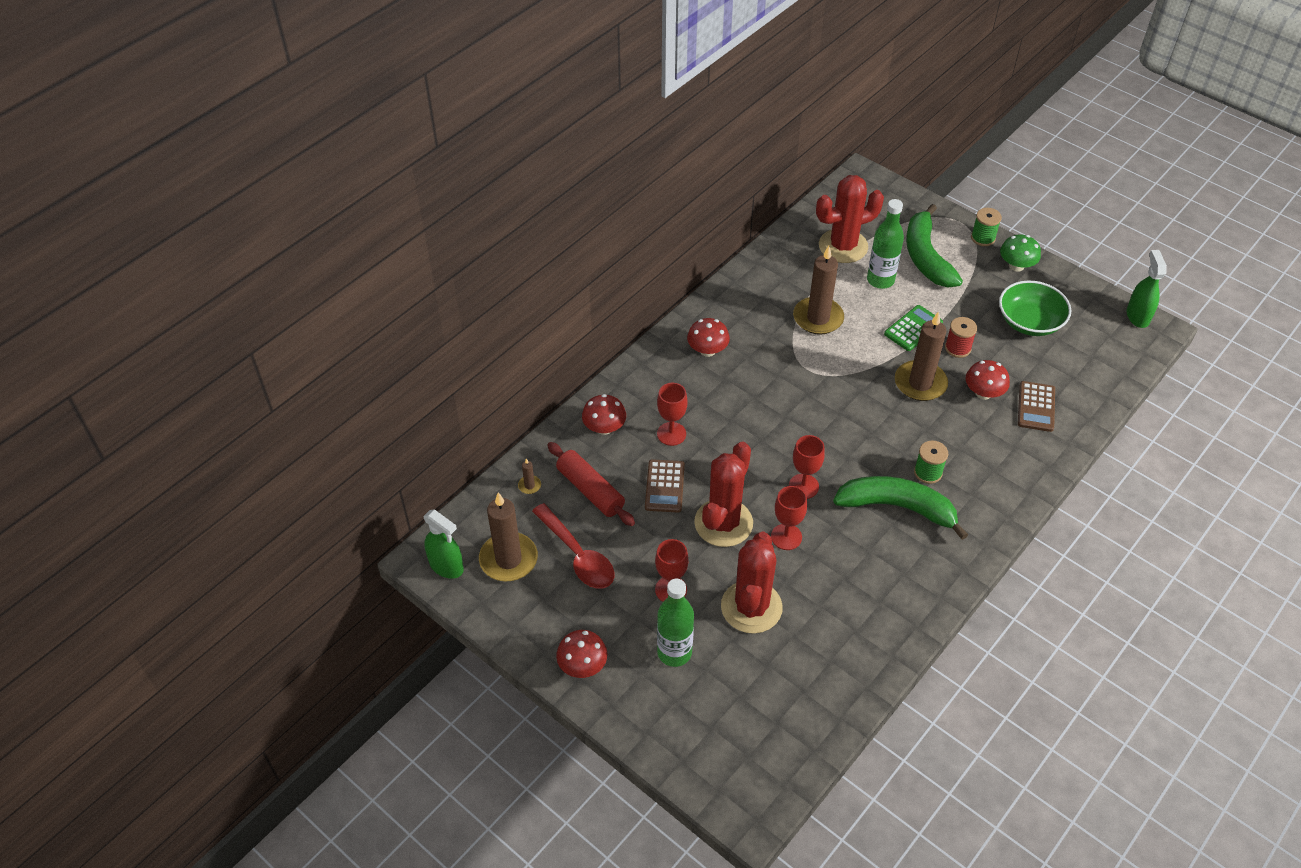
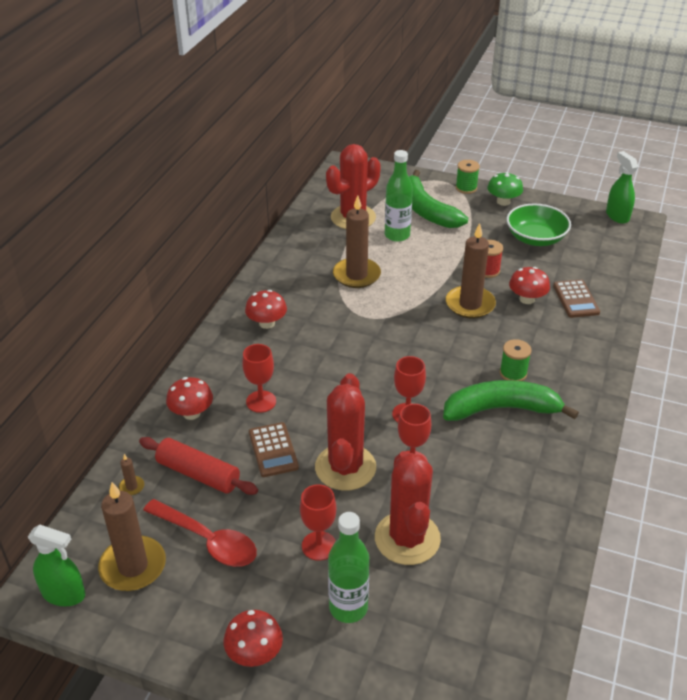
camera: 20 degrees left, 10 degrees down
(913, 328) = (443, 264): green calculator -> none

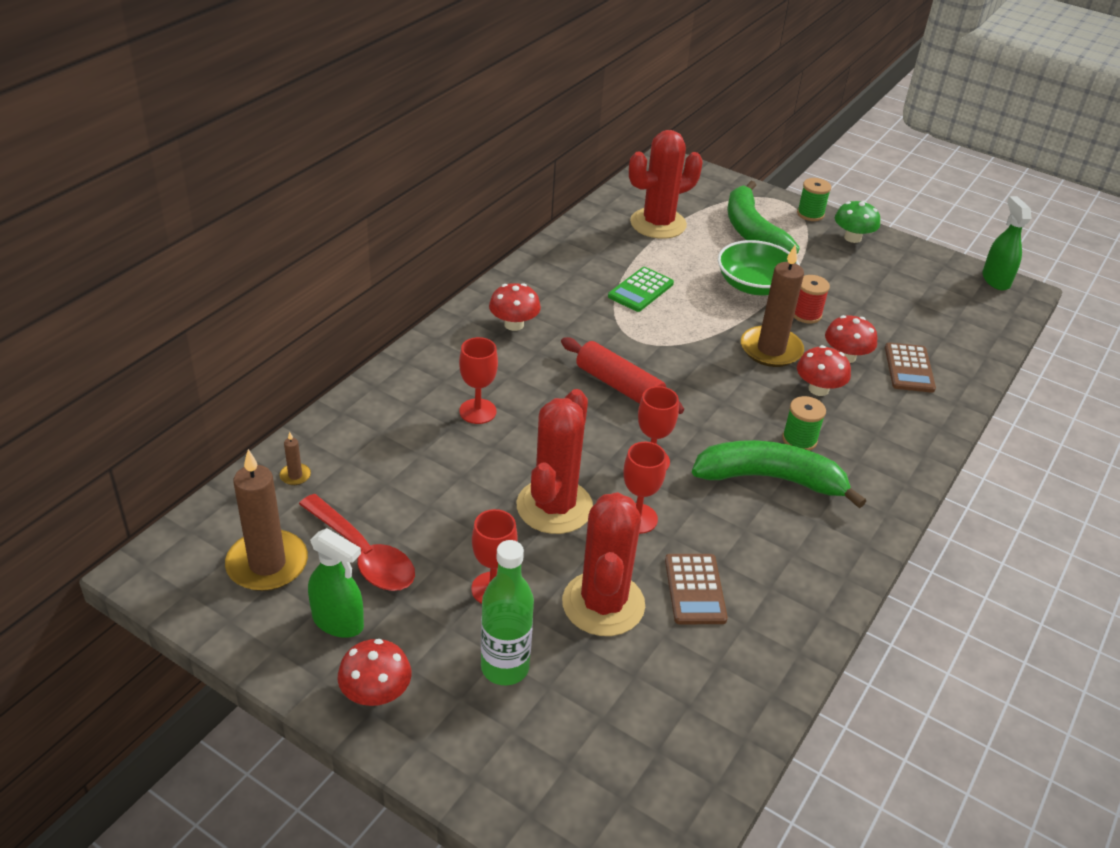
camera: 10 degrees right, 0 degrees up
(64, 594) = (179, 577): green spray bottle -> green spray bottle (338, 622)
(191, 413) = (391, 408): red mushroom -> red mushroom (818, 389)
(198, 474) = (377, 477): red rolling pin -> red rolling pin (619, 386)
(273, 450) = (474, 469): brown calculator -> brown calculator (695, 589)
(356, 275) = (640, 290): brown candle -> green calculator
(397, 235) = (705, 253): green bottle -> none
(535, 238) = (880, 288): green bowl -> green bowl (754, 285)

